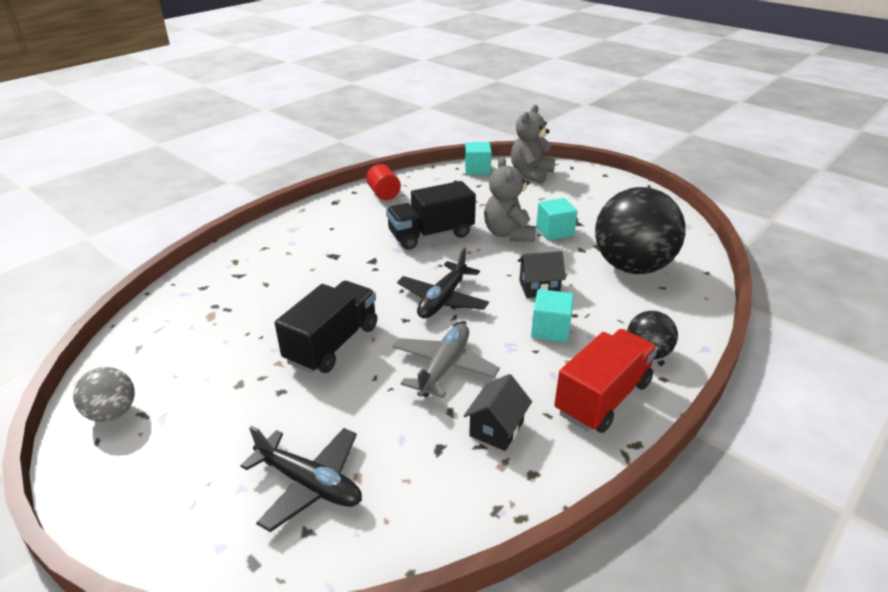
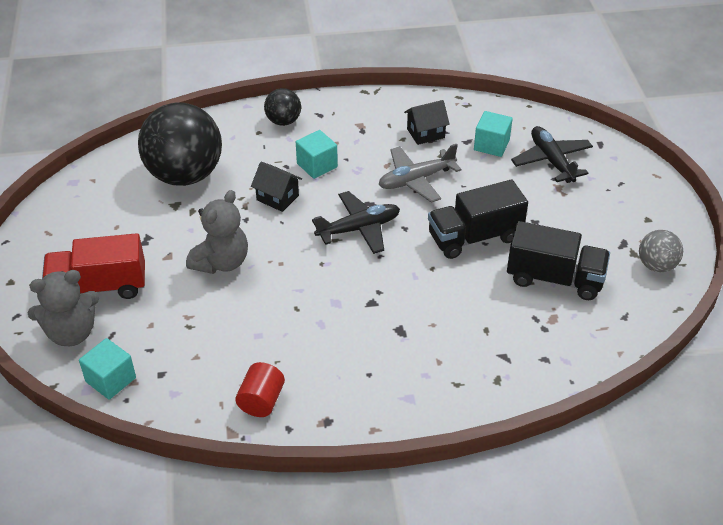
camera: 140 degrees left, 10 degrees up
(431, 234) = (287, 303): black truck -> black truck (554, 278)
(554, 231) = (181, 241): turquoise cube -> turquoise cube (491, 145)
(603, 398) = (347, 116): red truck -> red truck (99, 287)

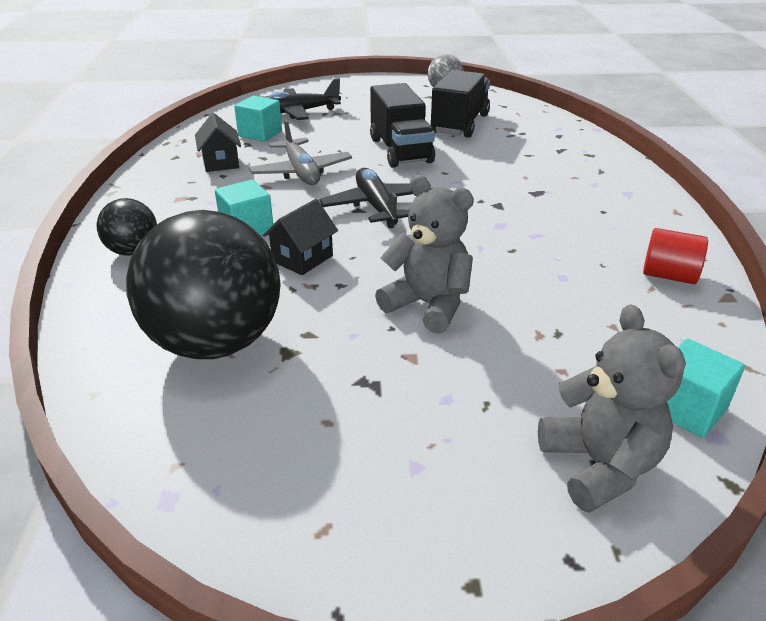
camera: 85 degrees left, 10 degrees down
(99, 287) = (483, 436): red truck -> none

